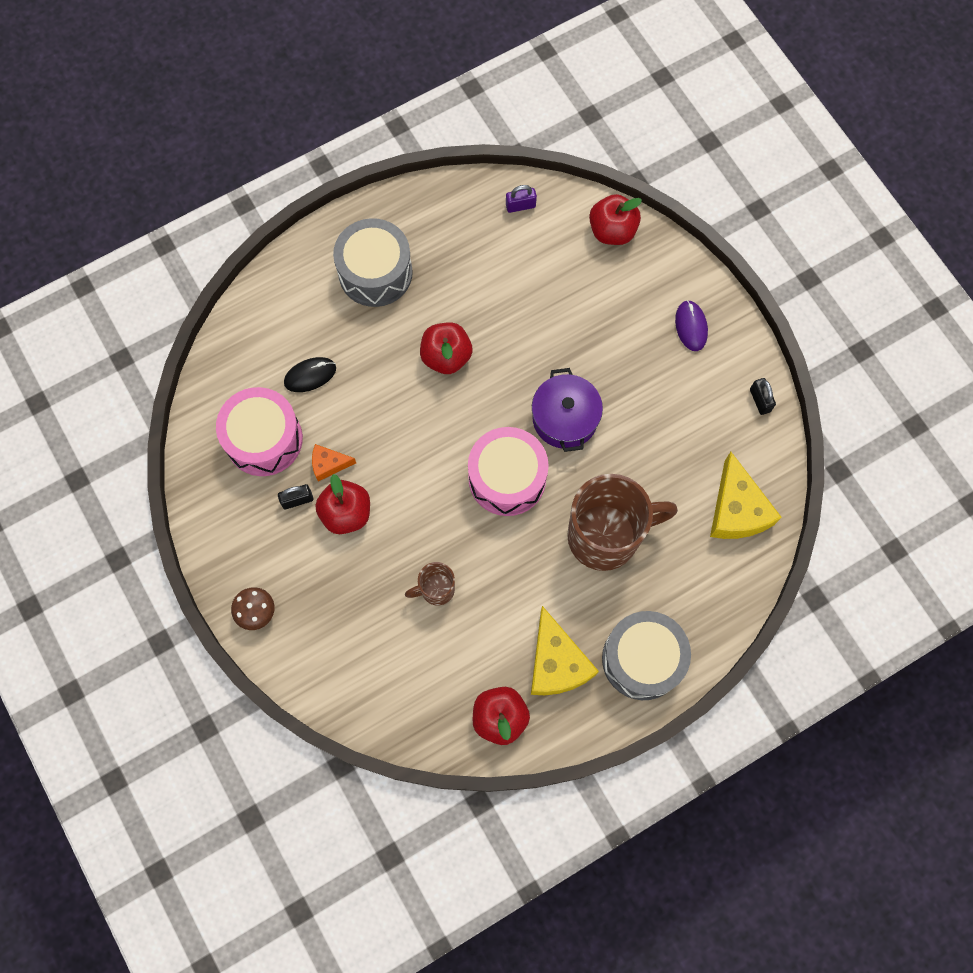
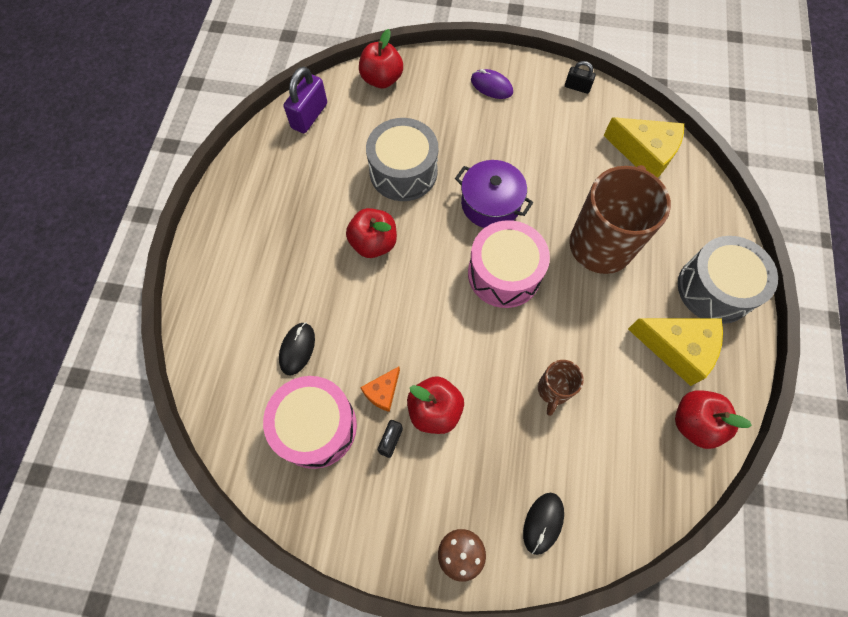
camera: 50 degrees left, 5 degrees down
(325, 655) = (543, 523): none -> black mouse
(375, 272) = (263, 240): grey drum -> grey drum (403, 172)
(520, 206) = (309, 116): purple padlock -> purple padlock, size x1.74

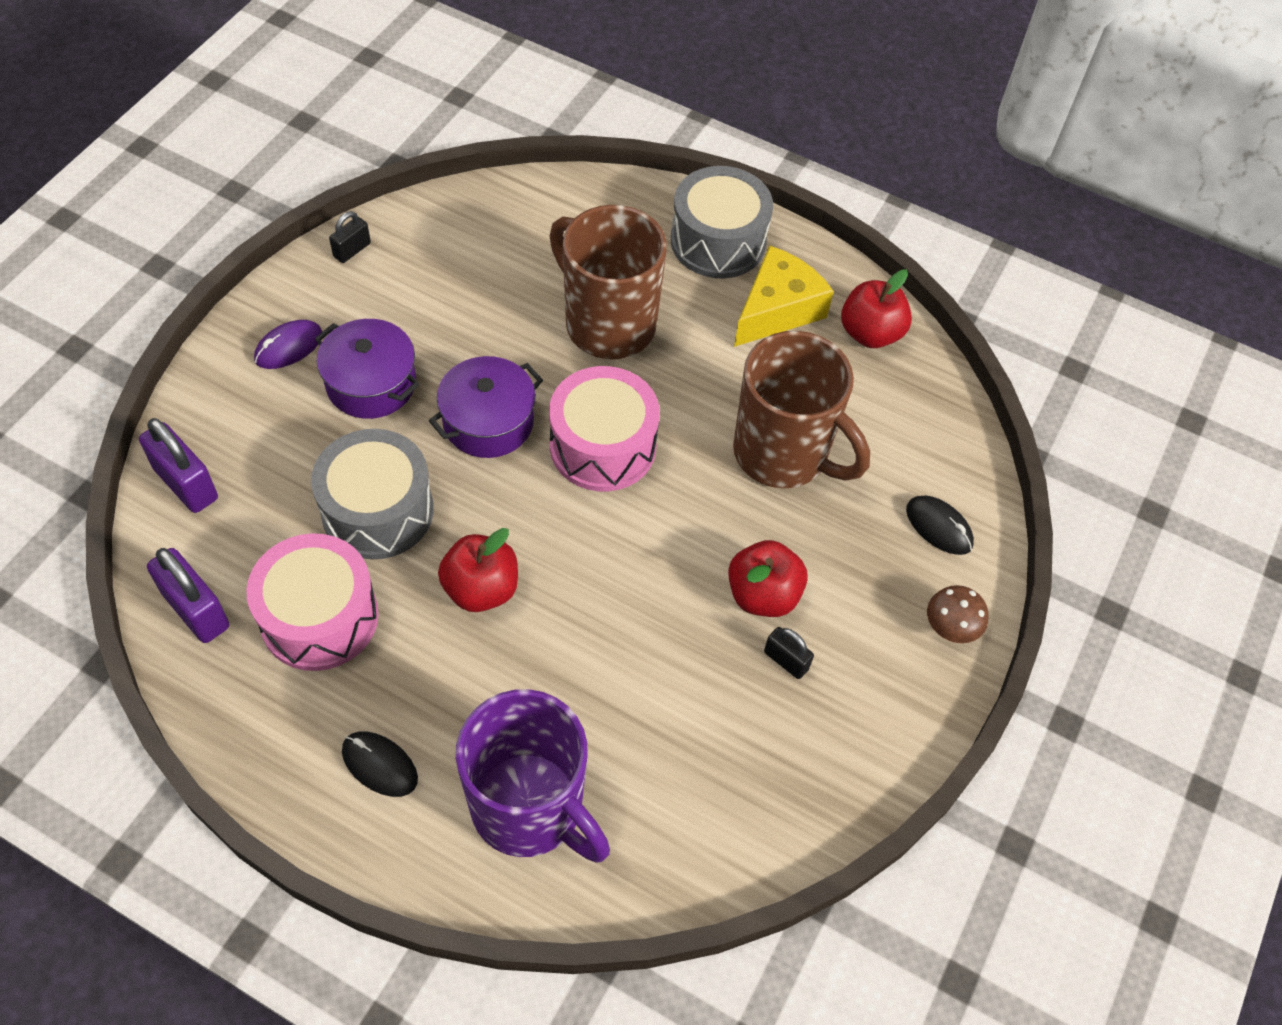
camera: 75 degrees left, 10 degrees down
(244, 320) = (530, 808): none -> purple mug
(297, 349) = (609, 743): black mouse -> black mouse (380, 765)
(316, 426) = (735, 750): pink drum -> pink drum (319, 617)
(382, 79) = (186, 483): red apple -> purple padlock
(383, 392) = (715, 649): orange cheese -> none
(487, 134) = (371, 383): none -> purple pot
(553, 390) = (783, 454): brown mug -> brown mug, size x2.12
(644, 153) = (499, 224): yellow cheese -> none

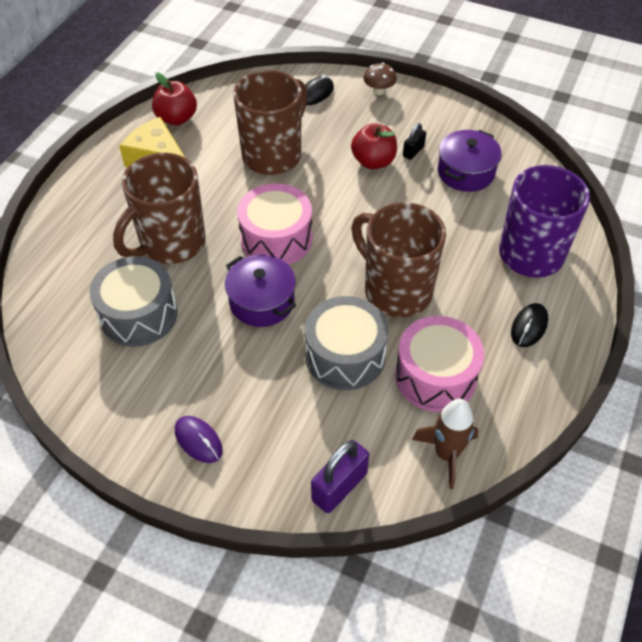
camera: 90 degrees left, 5 degrees down
(196, 610) = (446, 454): purple padlock -> brown rocket
(352, 250) = (92, 413): black padlock -> none
(371, 383) = (232, 377): purple pot -> purple pot (466, 172)
(481, 589) = (395, 291): red apple -> brown mug
(718, 241) = (95, 190): grey drum -> grey drum (138, 314)

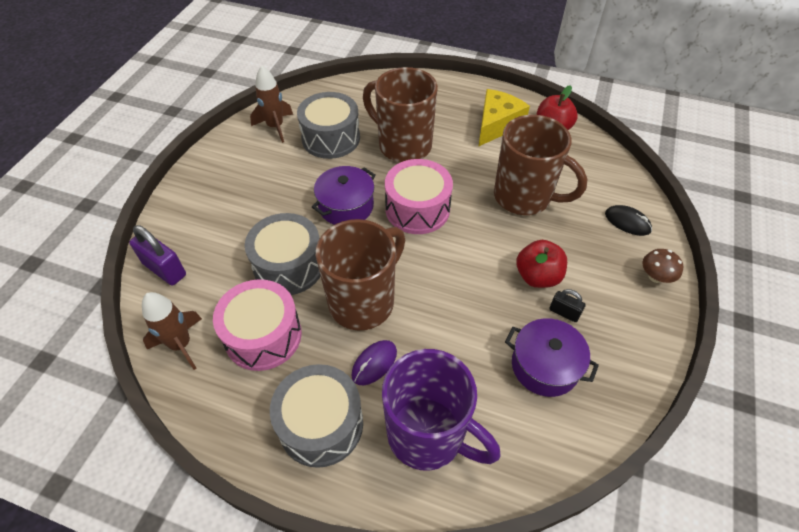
camera: 85 degrees right, 0 degrees up
(97, 377) = (275, 127): none -> brown rocket
(198, 440) = (218, 184): purple mouse -> purple mouse (374, 363)
(529, 327) = (321, 424): black mouse -> grey drum

